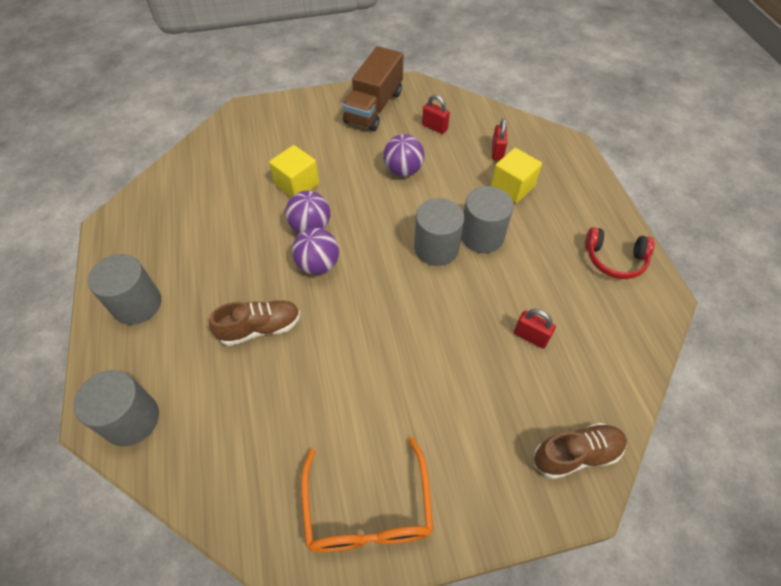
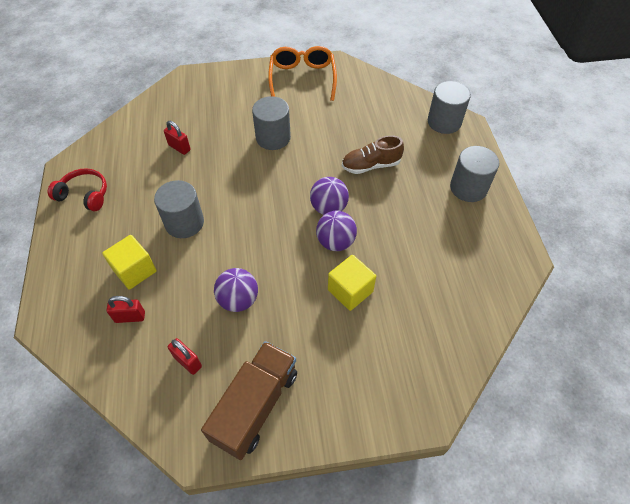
camera: 175 degrees left, 0 degrees up
(436, 248) = (227, 215): grey cylinder -> grey cylinder (273, 138)
(497, 152) = (130, 317): red padlock -> red padlock turned 75 degrees clockwise
(576, 454) = (182, 91): brown shoe -> none

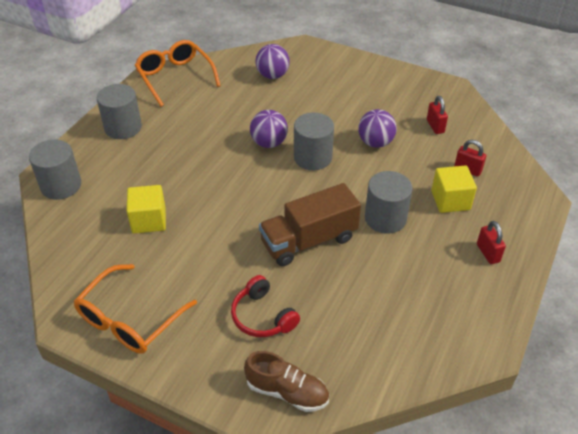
camera: 145 degrees left, 10 degrees down
(84, 195) = (477, 298): red headphones -> red headphones (262, 316)
(179, 147) = (344, 302): red padlock -> red padlock (488, 253)
(255, 405) = (402, 89): brown truck -> brown truck (309, 240)
(273, 138) = (236, 259): grey cylinder -> grey cylinder (312, 157)
(328, 208) = (249, 168): purple ball -> purple ball (272, 75)
(350, 291) = (289, 111): yellow cube -> yellow cube (149, 220)
(371, 165) = (175, 183): brown shoe -> brown shoe (287, 391)
(500, 268) = (175, 77): none -> orange glasses

